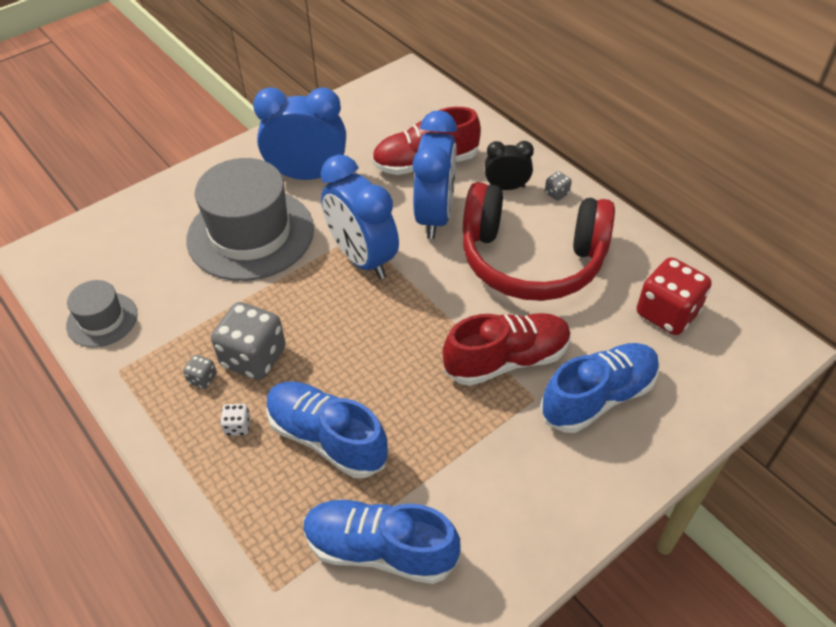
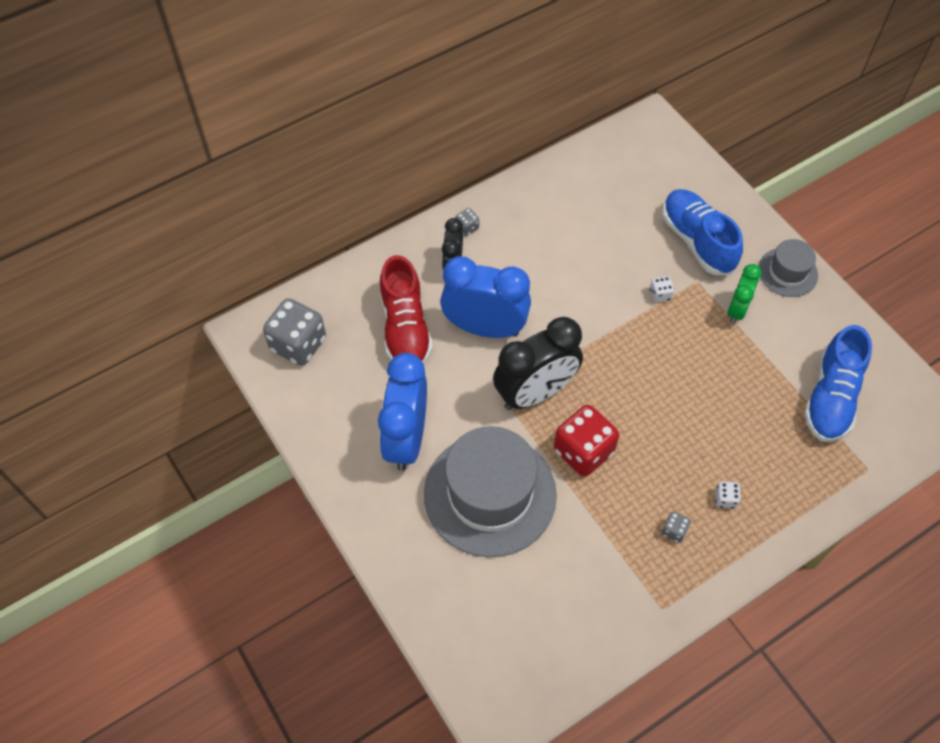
camera: 85 degrees left, 10 degrees up
(102, 320) = (598, 633): grey hat -> grey hat (787, 272)
(254, 357) = (651, 487): grey dice -> grey dice (298, 344)
(327, 438) = (736, 430): blue shoe -> none
(362, 258) = (535, 393): blue clock -> black clock
(500, 441) = (737, 310): none -> green clock
(506, 360) = (660, 294): red shoe -> white dice
(531, 259) = (549, 260): red headphones -> none
(667, 313) = (616, 180): red dice -> red dice (583, 451)

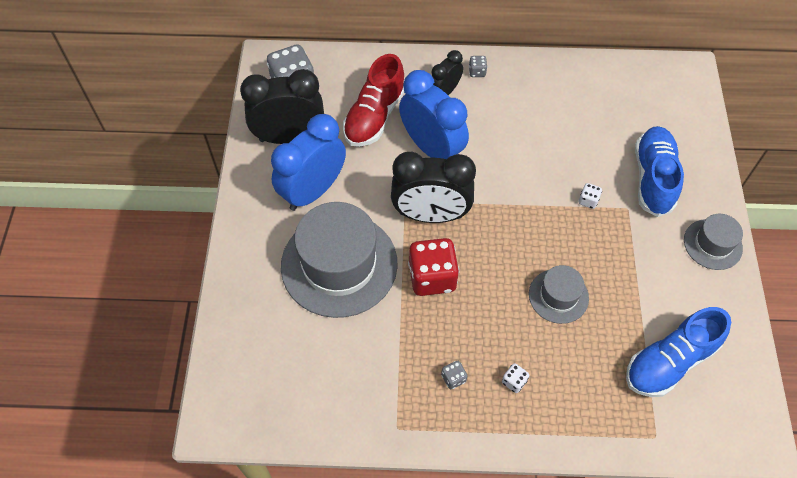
camera: 35 degrees right, 0 degrees up
(338, 399) = (289, 137): none -> black clock
(702, 398) = (558, 296): none -> grey hat
(737, 310) = (643, 248): green clock -> none

